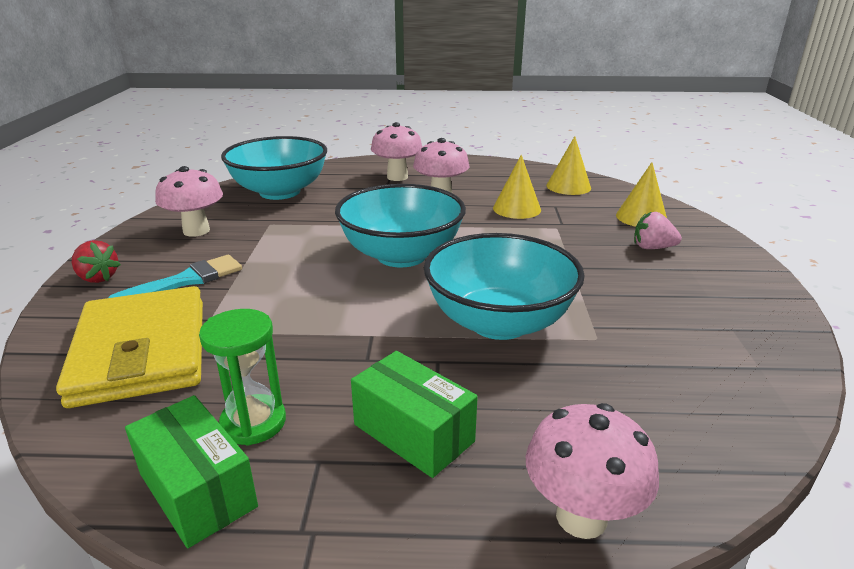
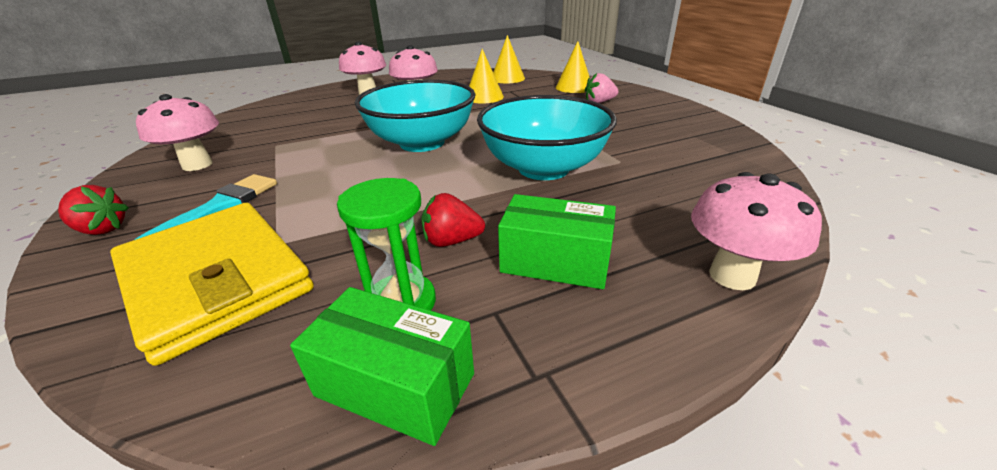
camera: 25 degrees left, 5 degrees up
(280, 192) = (265, 120): turquoise bowl -> none
(340, 377) = (452, 241): none -> red strawberry

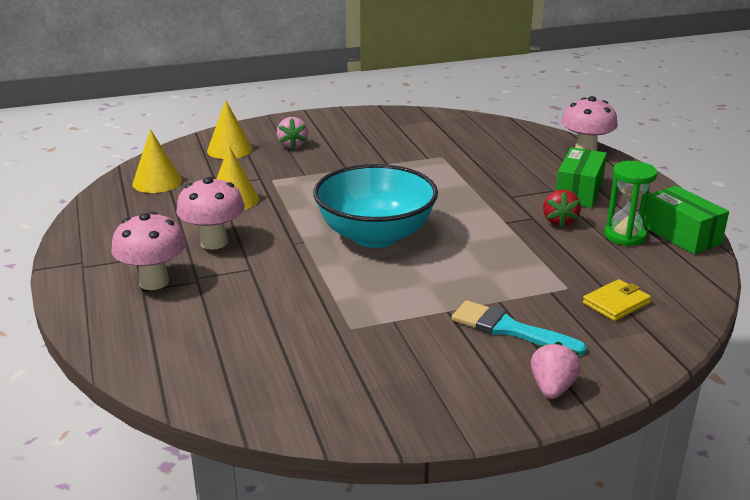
camera: 85 degrees left, 5 degrees down
(102, 229) = (552, 388): red strawberry -> pink strawberry
(197, 165) = (402, 373): pink mushroom -> none
(216, 280) = (616, 303): yellow wallet -> yellow wallet, size x0.43
(395, 385) = (681, 235): green box -> green box turned 60 degrees counterclockwise
(543, 168) = (449, 184): turquoise bowl -> none

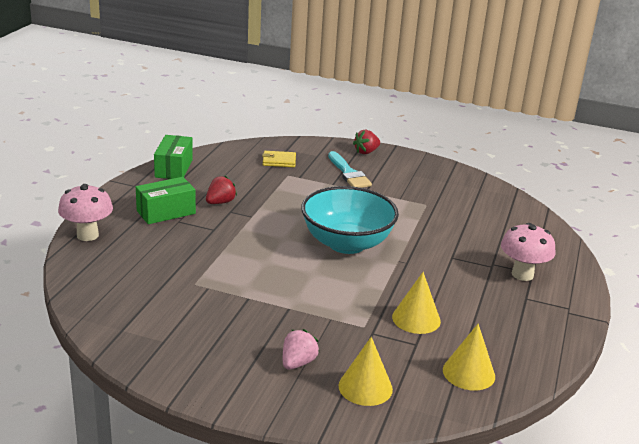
camera: 145 degrees left, 0 degrees up
(214, 242) = (462, 286): pink mushroom -> none
(552, 388) = (366, 152): pink strawberry -> red strawberry
(624, 236) = (203, 181): green hourglass -> none

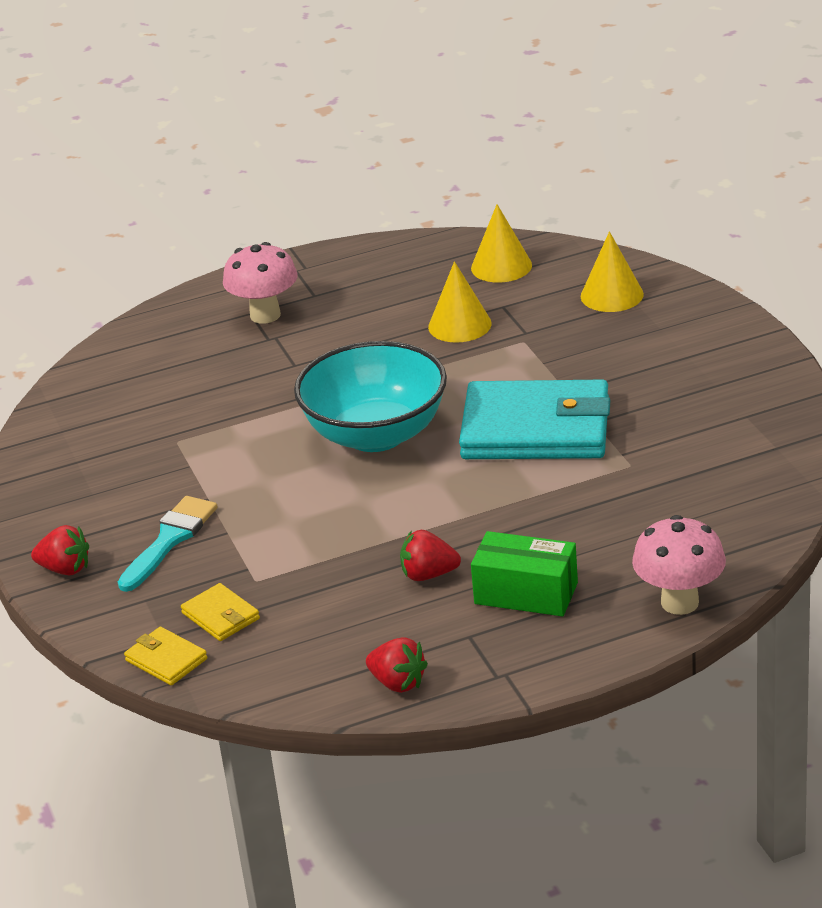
camera: 125 degrees left, 5 degrees up
(173, 168) = (398, 683): green box -> red strawberry
(273, 144) = (166, 660): none -> yellow wallet
(273, 280) = (536, 429): none -> turquoise wallet
(298, 363) = (641, 339): pink strawberry -> none

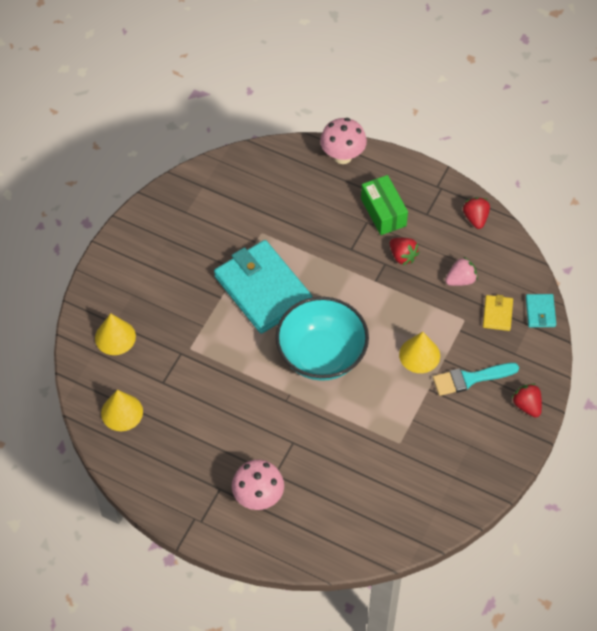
camera: 135 degrees left, 25 degrees up
(166, 660) = (540, 312): yellow wallet -> turquoise wallet
(318, 610) = (461, 280): none -> pink strawberry
(459, 325) = (196, 389): yellow cone -> yellow cone (419, 355)

